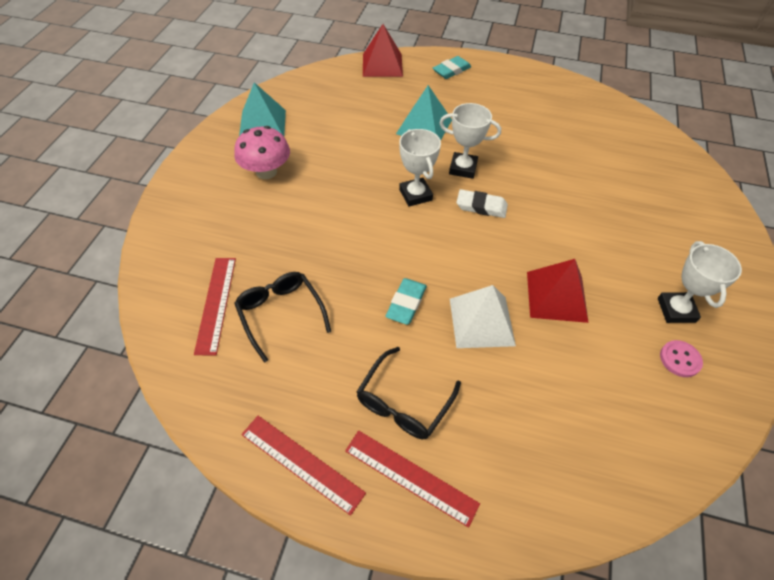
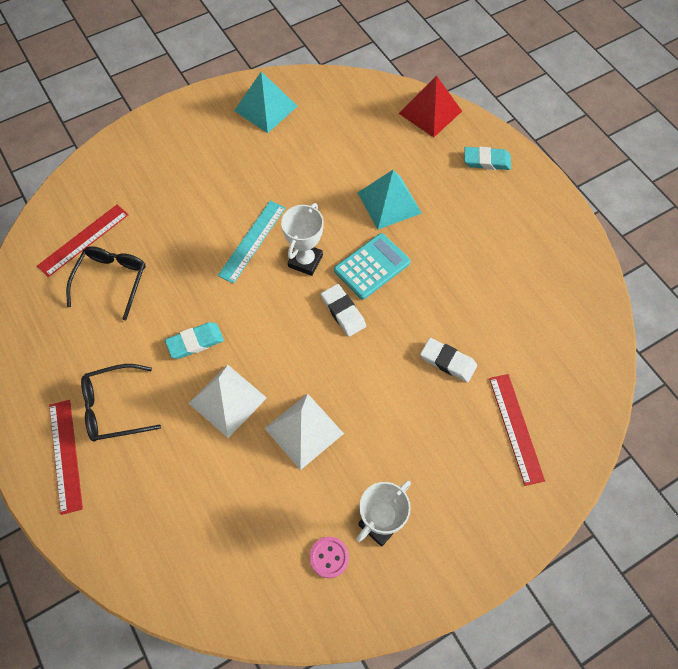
camera: 45 degrees right, 10 degrees up
(266, 171) = (222, 156): pink mushroom -> none
(302, 463) = (21, 389): red ruler -> red ruler (516, 428)
(361, 209) = (252, 241): none -> turquoise ruler
(463, 168) = (372, 266): white trophy -> turquoise calculator
(556, 296) = (304, 430): red pyramid -> white pyramid
(579, 187) = (448, 361): none -> white eraser

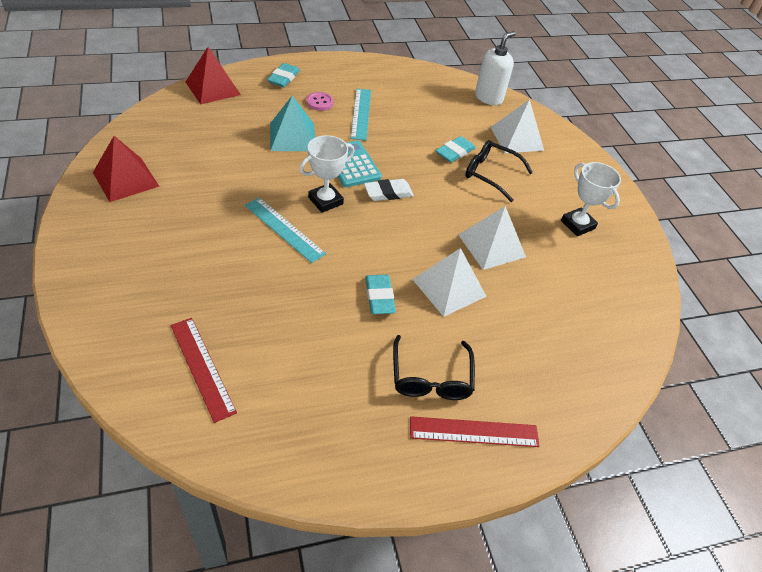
camera: 80 degrees left, 15 degrees down
(111, 281) = (274, 351): black glasses -> black glasses (491, 174)
(265, 108) = (126, 179): turquoise pyramid -> red pyramid
(305, 261) = (325, 201): white trophy -> white trophy turned 75 degrees counterclockwise
(329, 557) = (600, 259): pink button -> pink button (319, 102)
(448, 361) = (455, 152): white eraser -> turquoise eraser
(465, 250) = (361, 114): none -> turquoise ruler
(516, 428) = (517, 138): red ruler -> white pyramid
(587, 378) = (488, 98): none -> white soap dispenser

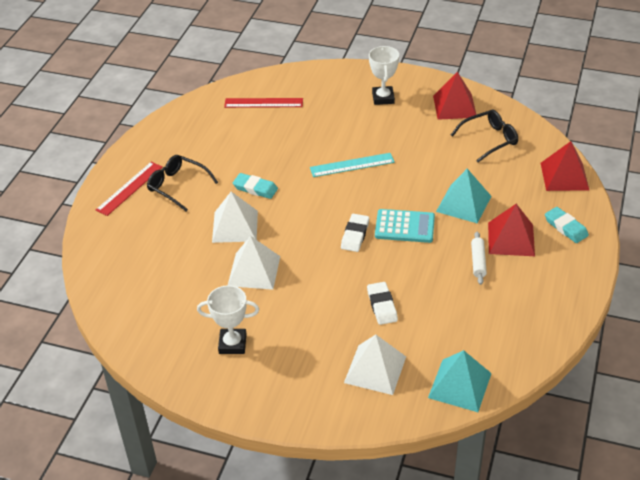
camera: 130 degrees right, 5 degrees down
(319, 102) = (511, 239): pink button -> red pyramid
(325, 201) = (368, 196): white trophy -> white trophy (383, 98)
(361, 114) = (478, 262): turquoise ruler -> white rolling pin
(455, 152) = (382, 305): turquoise eraser -> white eraser
(488, 98) = (459, 385): white soap dispenser -> turquoise pyramid
(491, 174) = (335, 317): black glasses -> black glasses (489, 140)

